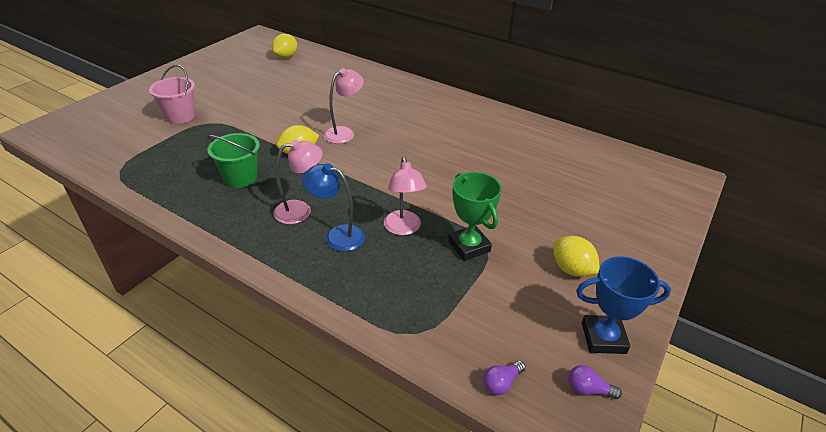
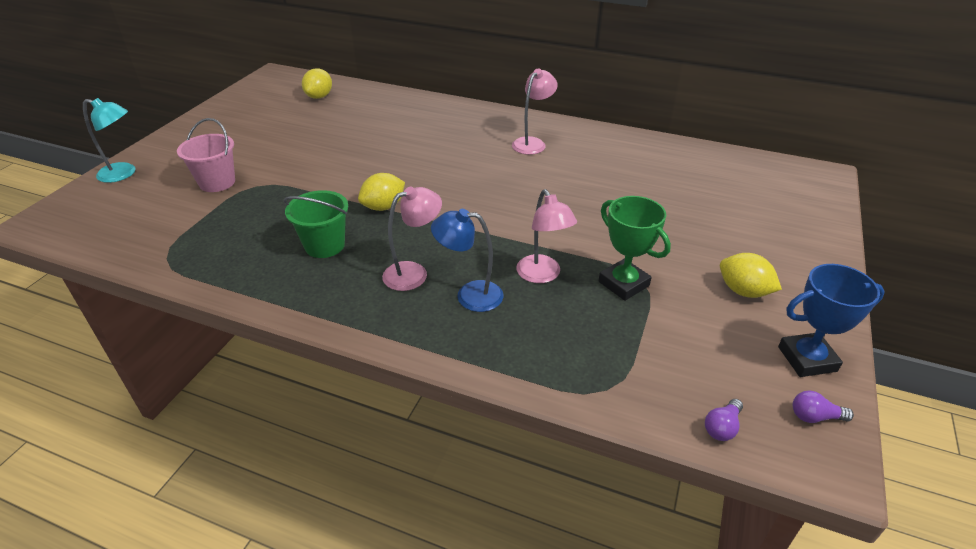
camera: 10 degrees left, 0 degrees up
(115, 100) = (124, 174): none -> turquoise lamp
(344, 133) = (427, 176): pink lamp -> pink lamp (532, 143)

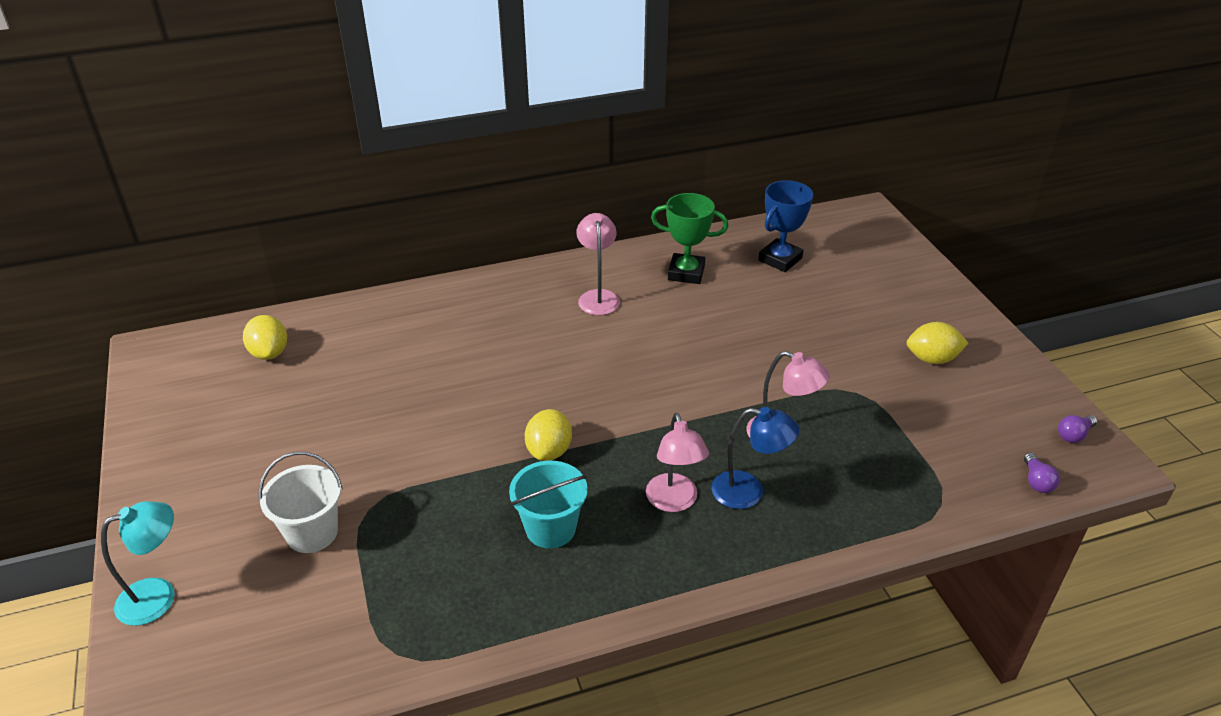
camera: 40 degrees left, 0 degrees up
(217, 182) = (312, 533): pink bucket -> white bucket
(324, 245) = (550, 528): green bucket -> turquoise bucket
(414, 273) = (674, 502): pink lamp -> pink lamp turned 150 degrees clockwise
(469, 295) = (749, 492): blue lamp -> blue lamp turned 135 degrees counterclockwise
(623, 284) = (848, 404): green trophy -> green trophy (686, 273)
(807, 359) = (1025, 392): blue trophy -> blue trophy (780, 259)

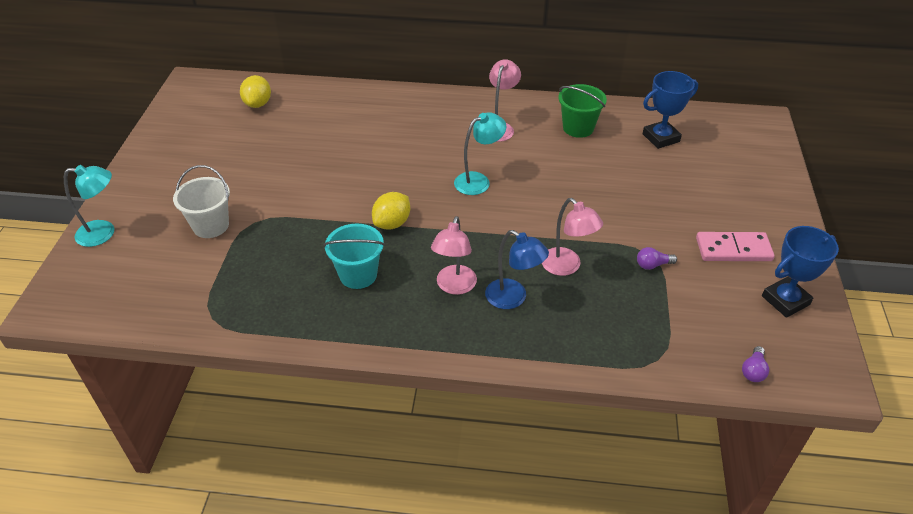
camera: 25 degrees right, 5 degrees up
(616, 367) = (478, 181): none -> turquoise lamp
(686, 273) = (578, 128): green trophy -> green bucket
(932, 359) = (733, 249): yellow lemon -> pink domino
(1015, 396) = (785, 300): none -> blue trophy
(1074, 435) = (815, 347): purple light bulb -> purple light bulb (653, 265)

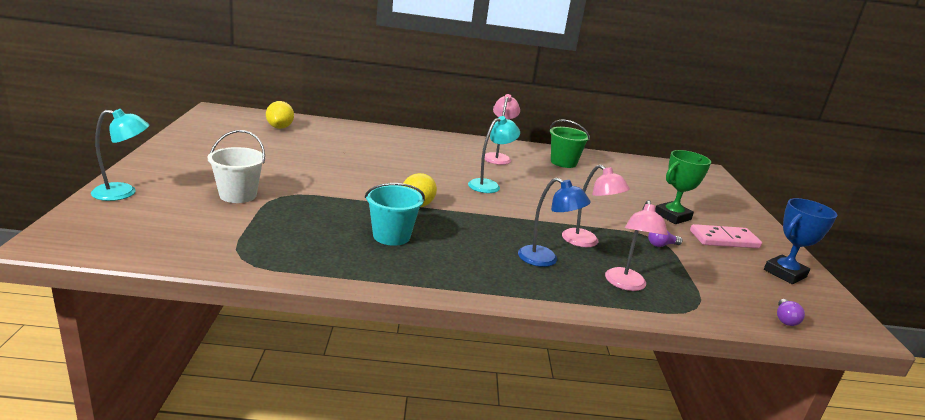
camera: 10 degrees left, 20 degrees down
(454, 286) = (487, 249): pink lamp -> pink lamp (626, 285)
(661, 138) = (632, 173): blue trophy -> none
(684, 214) = (672, 216): none -> green trophy

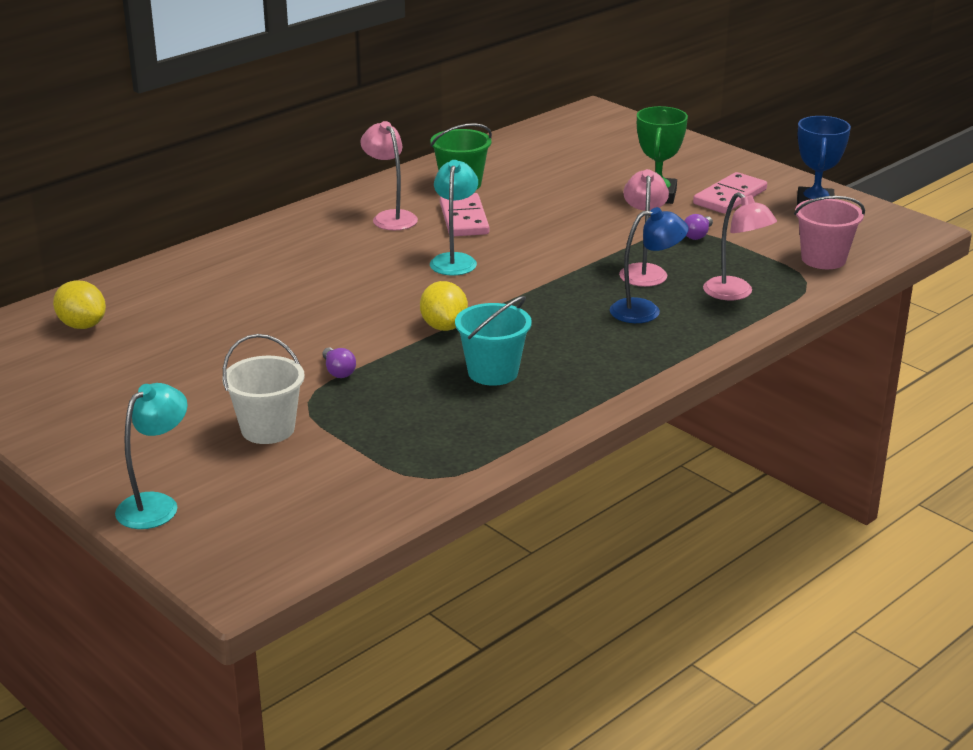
camera: 40 degrees left, 5 degrees up
(533, 174) = (464, 219): none -> pink domino
(586, 242) = (642, 271): pink lamp -> pink lamp turned 90 degrees counterclockwise
(735, 303) = (823, 259): none -> pink bucket
(785, 319) = (869, 252): purple light bulb -> purple light bulb (338, 371)

